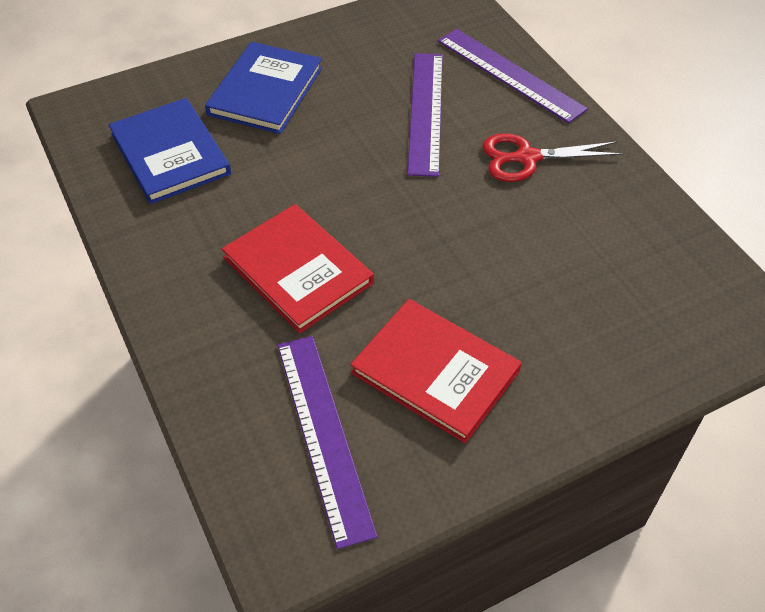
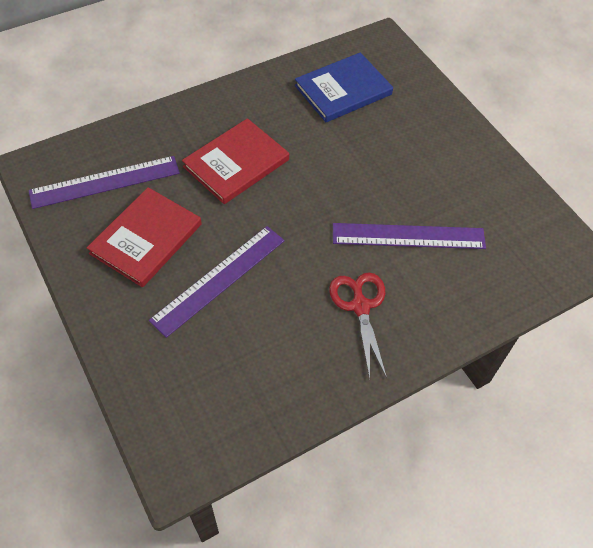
camera: 85 degrees right, 5 degrees up
(265, 91) = (417, 135): blue book -> none
(509, 74) = (469, 299): purple ruler -> purple ruler (219, 279)

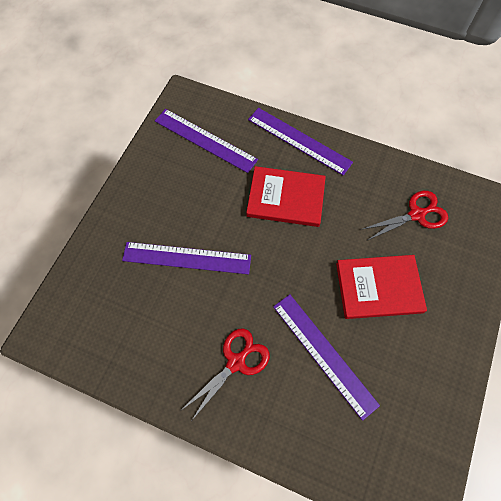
camera: 55 degrees right, 10 degrees up
(146, 239) = (183, 194): red book -> red book (379, 288)
(188, 114) = (299, 141): none -> purple ruler
(343, 90) = (416, 214): blue book -> red scissors

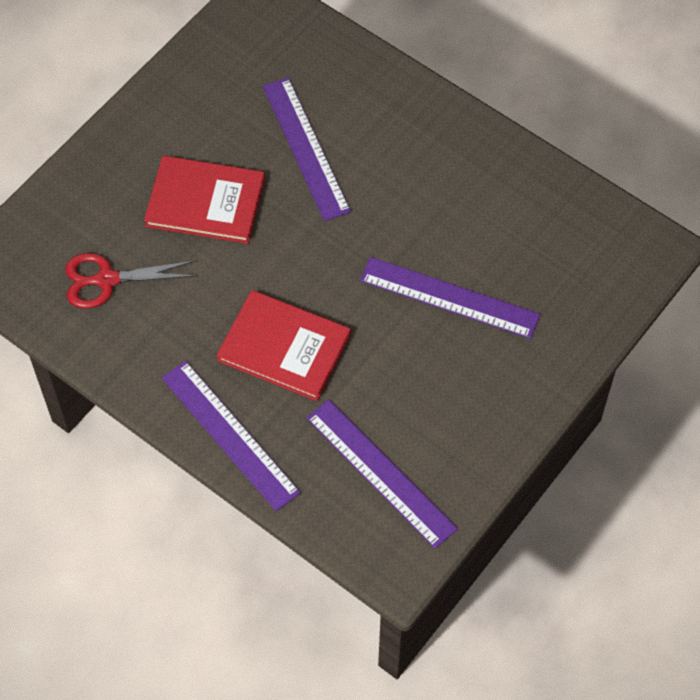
camera: 165 degrees left, 5 degrees down
(236, 362) = (414, 164): red scissors -> none

